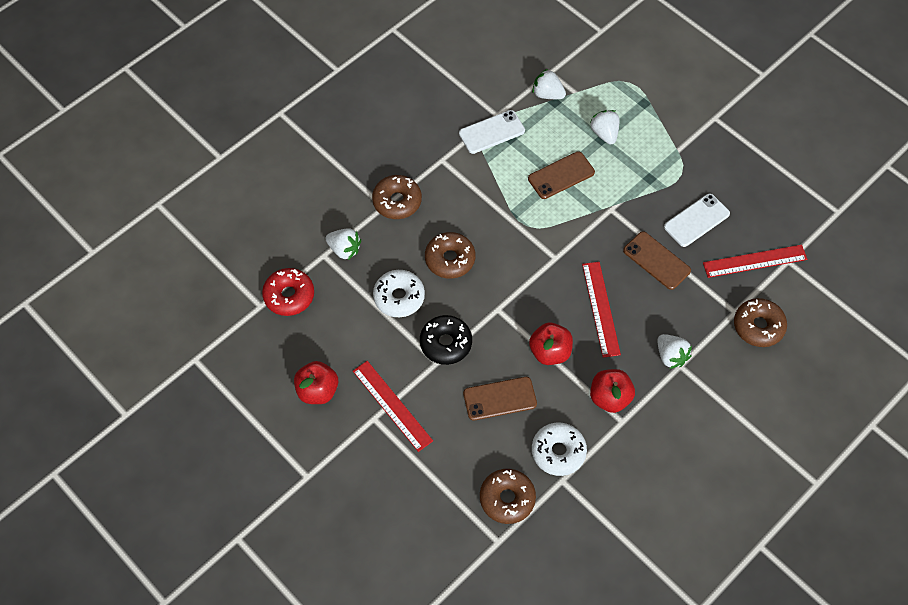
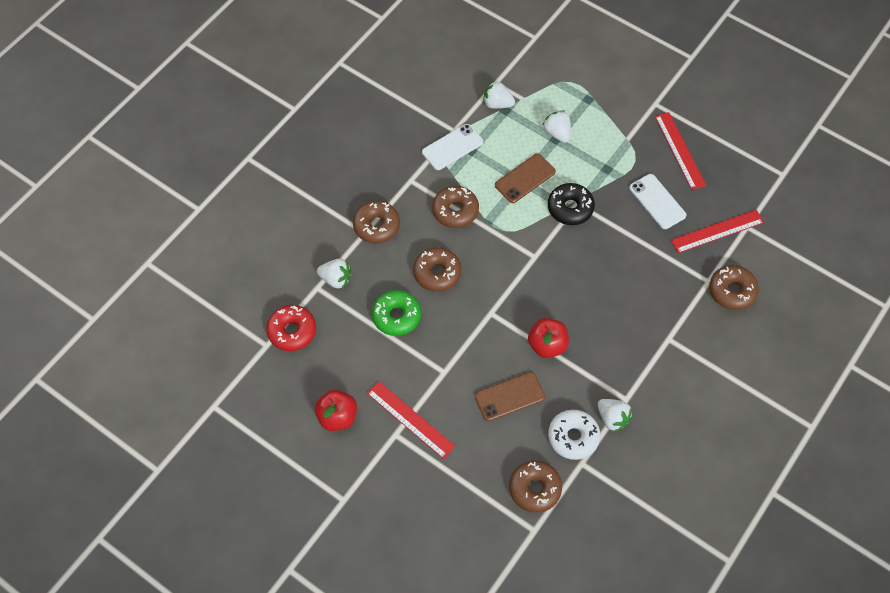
camera: 10 degrees left, 0 degrees up
(399, 297) = (396, 316): white donut -> green donut
(446, 343) = (449, 353): black donut -> black donut (570, 208)
(481, 198) = (455, 211): none -> brown donut
(601, 308) = (586, 297): red ruler -> red ruler (680, 150)
(609, 397) = (610, 379): red apple -> none
(656, 260) = (628, 245): brown phone -> none
(670, 356) = (658, 331): white strawberry -> white strawberry (612, 418)
(696, 220) = (657, 201): white phone -> white phone turned 75 degrees counterclockwise

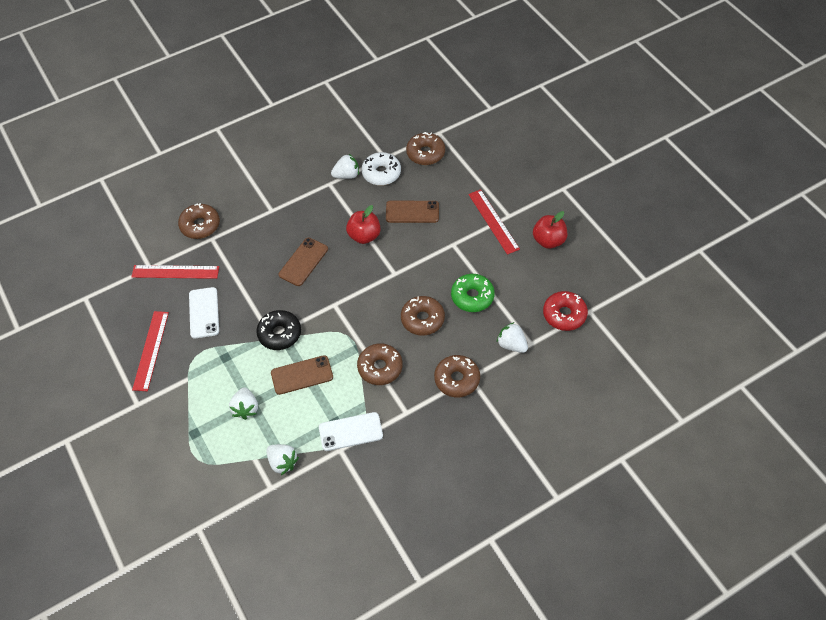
camera: 155 degrees left, 5 degrees down
(594, 290) = (303, 262): none -> brown phone
(612, 418) = (346, 175): white strawberry -> white strawberry turned 90 degrees clockwise

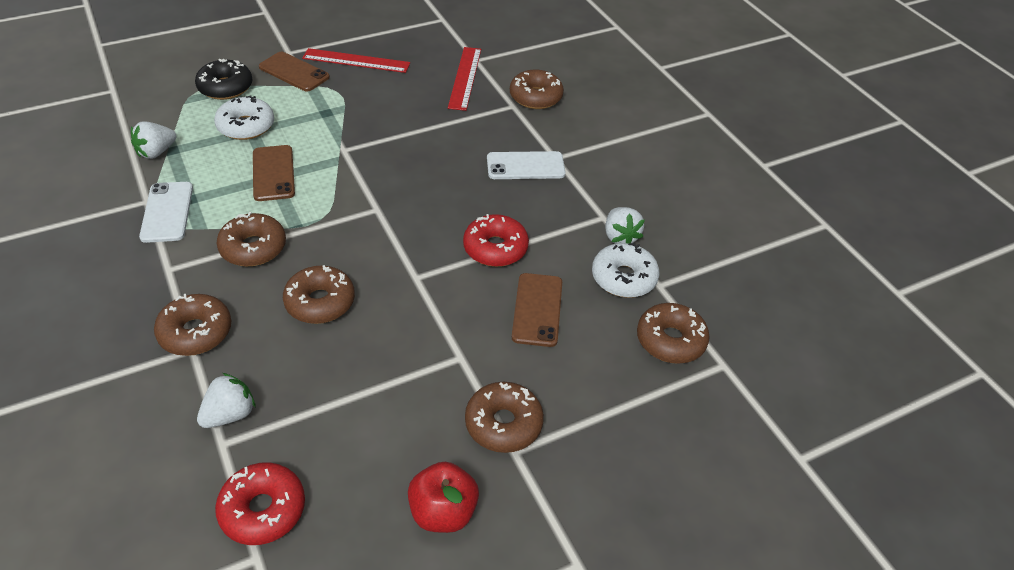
camera: 90 degrees right, 10 degrees down
(204, 313) = (397, 98): white phone -> white phone (525, 166)
(246, 408) = (246, 126): white strawberry -> white donut
(279, 334) = (345, 157): black donut -> black donut (225, 87)
(303, 262) = (458, 183): brown phone -> brown phone (294, 72)
(364, 236) = (495, 248): red apple -> red donut
(472, 297) = (344, 371): green donut -> none
(493, 221) = (503, 424): red ruler -> brown donut

